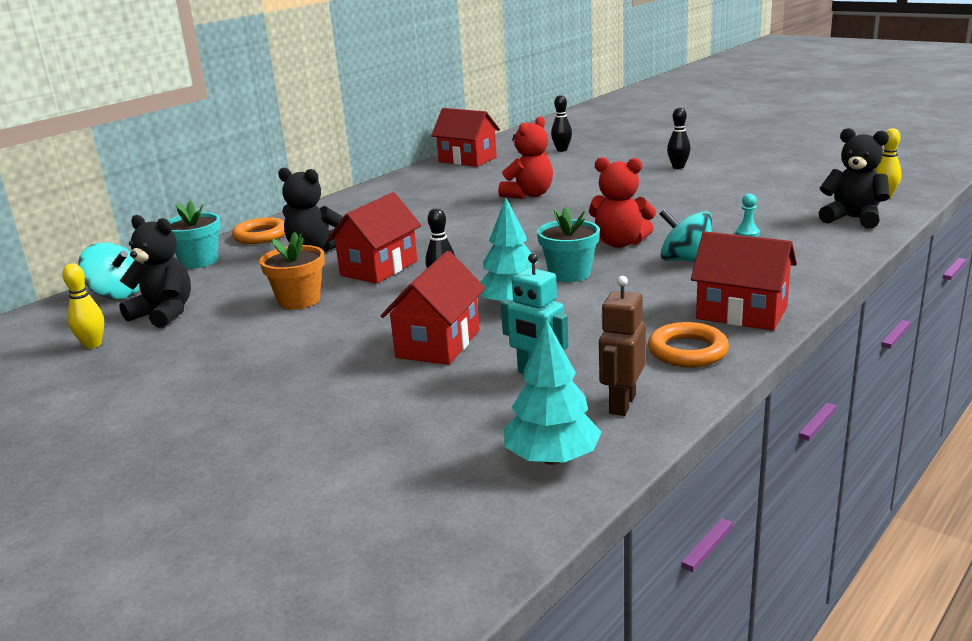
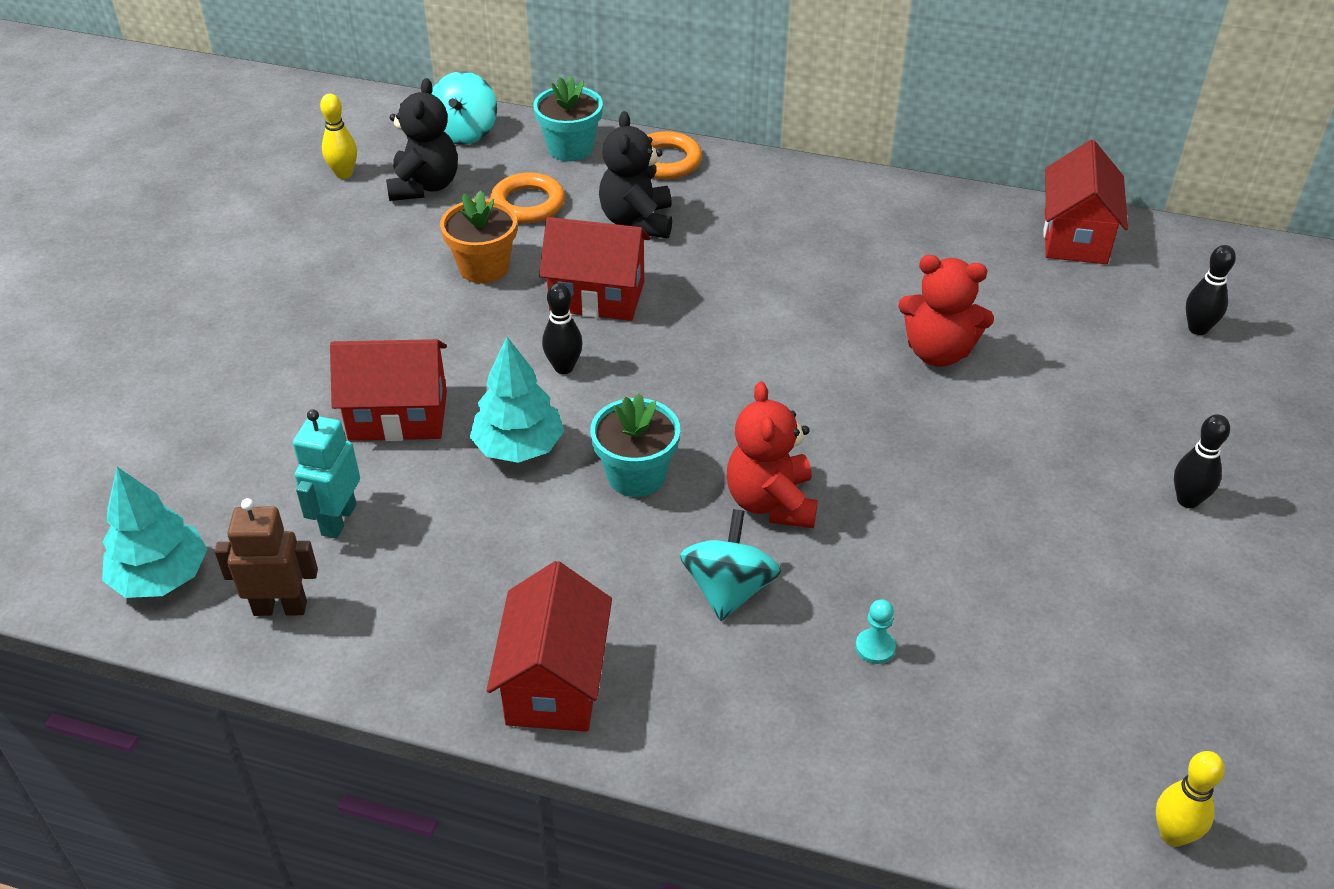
camera: 65 degrees right, 20 degrees up
(687, 351) = (424, 643): orange ring -> orange ring (528, 204)
(853, 219) = (1015, 790): black teddy bear -> none

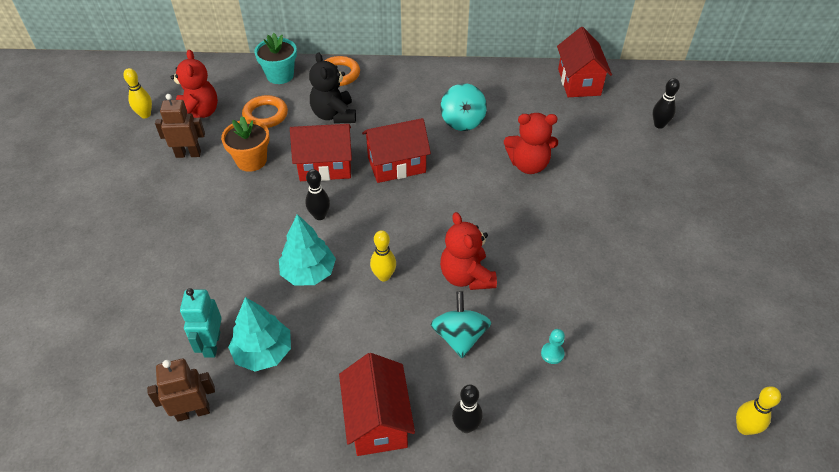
camera: 15 degrees left, 5 degrees up
(161, 577) = (109, 409): turquoise tree -> turquoise tree (263, 352)
(390, 241) = (188, 154): none -> brown robot
(398, 415) = (228, 267): red house -> red house (396, 165)
(424, 186) = (198, 114): black teddy bear -> red teddy bear
(464, 132) = (212, 75): turquoise spinning top -> turquoise spinning top (462, 121)
(636, 475) = (384, 276): turquoise flower pot -> yellow bowling pin
(1187, 500) = (687, 227): black bowling pin -> black bowling pin (466, 426)

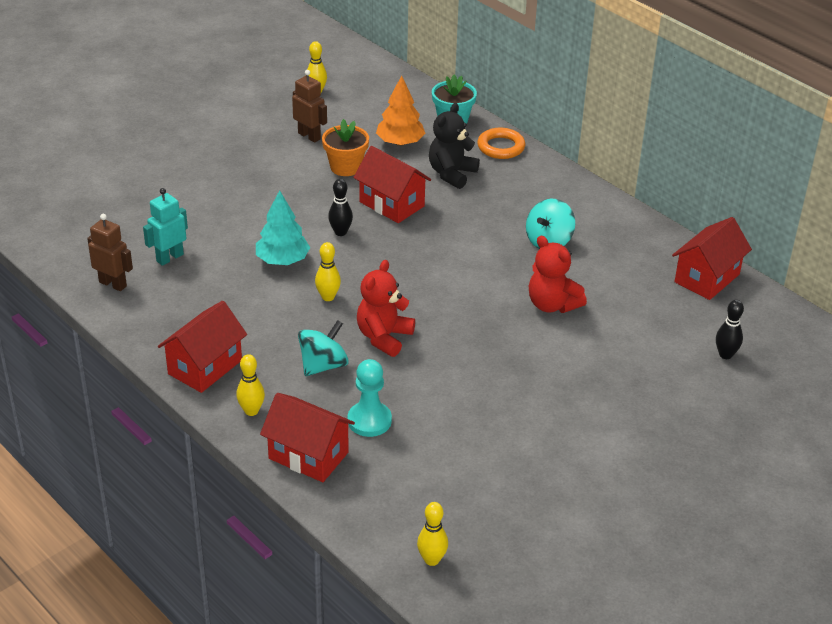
camera: 45 degrees right, 10 degrees down
(198, 114) = (353, 113): red teddy bear -> none
(263, 352) = (192, 283): turquoise tree -> none
(265, 115) = (400, 142): orange ring -> orange tree
(396, 165) = (446, 237): red house -> red house (308, 455)
(466, 426) = (251, 411): black bowling pin -> yellow bowling pin
(552, 354) = (369, 421): turquoise pawn -> turquoise pawn, size x1.91

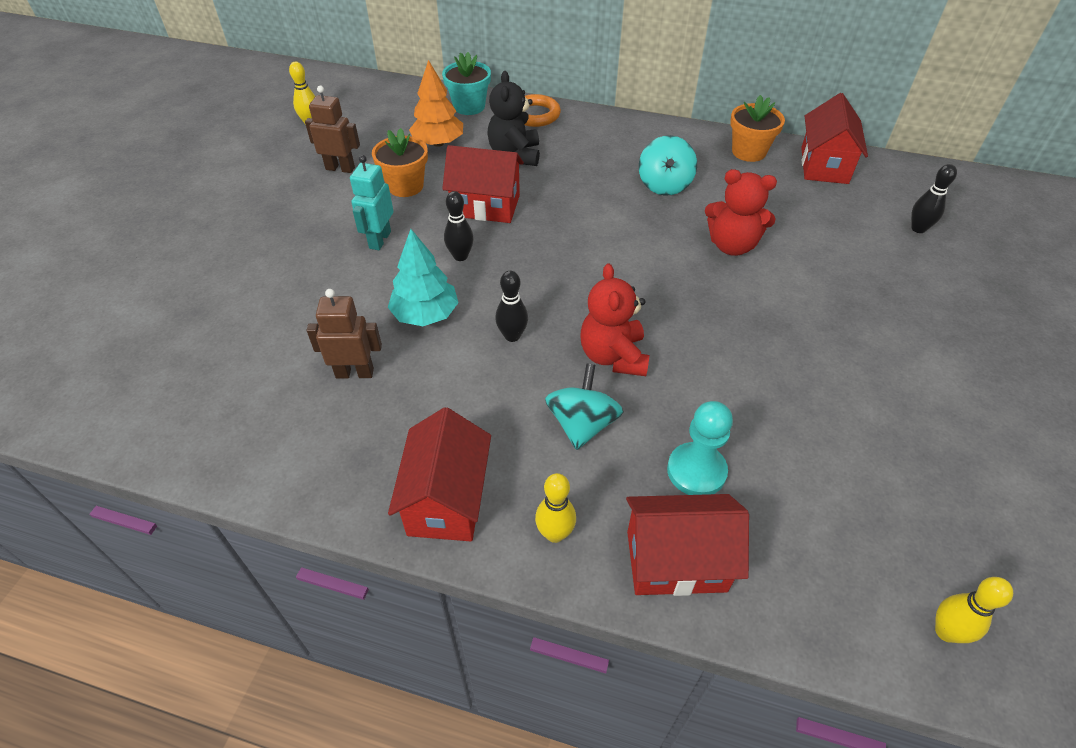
camera: 30 degrees left, 10 degrees up
(113, 284) = (237, 439): brown robot -> brown robot (355, 373)
(169, 258) = (287, 369): turquoise robot -> turquoise robot (379, 240)
(328, 297) = (512, 336): yellow bowling pin -> black bowling pin
(652, 243) = (748, 152): none -> orange flower pot

